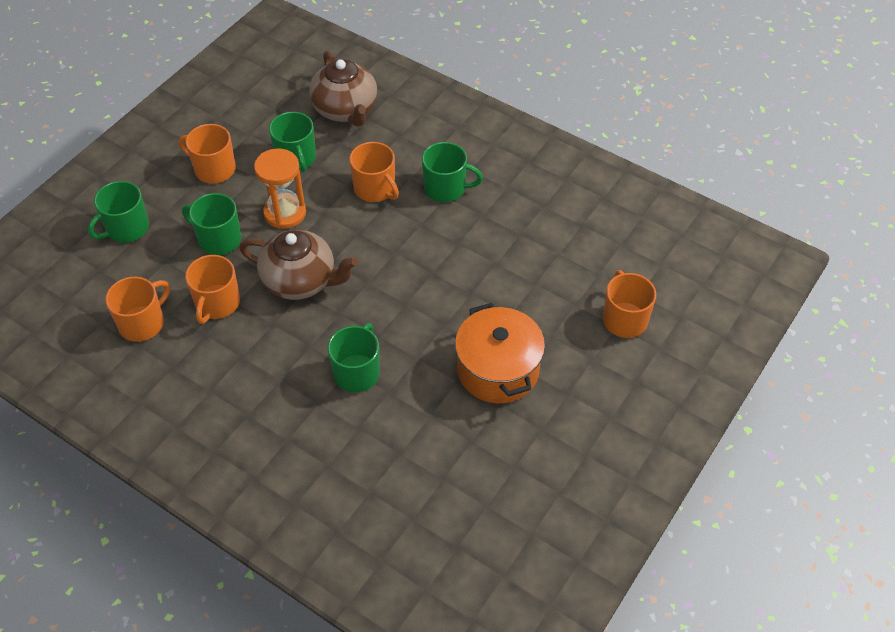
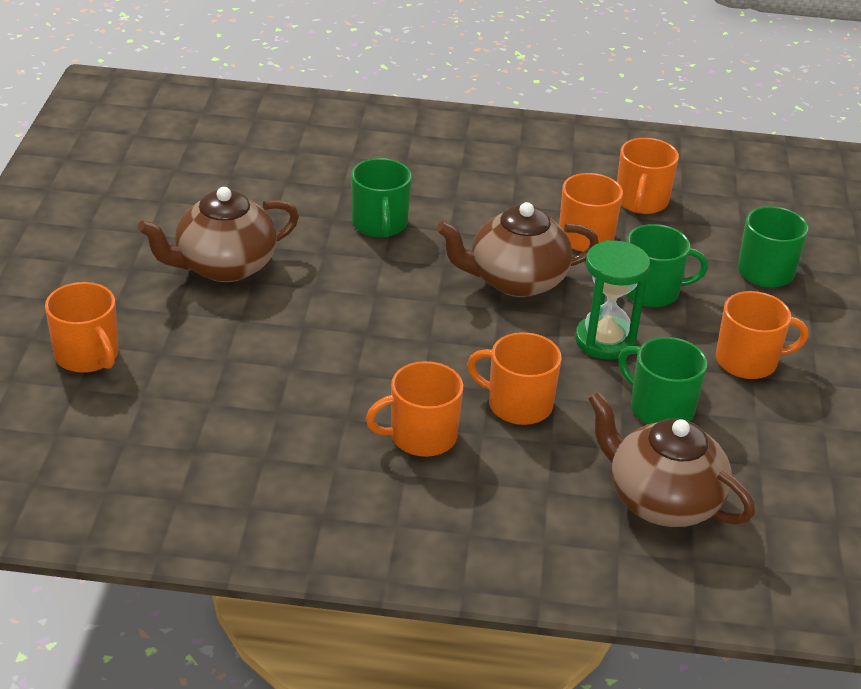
camera: 150 degrees right, 15 degrees down
(285, 213) = (605, 340): orange hourglass -> green hourglass
(446, 188) = (421, 436): green mug -> orange mug
(498, 370) = (224, 266): orange pot -> brown teapot

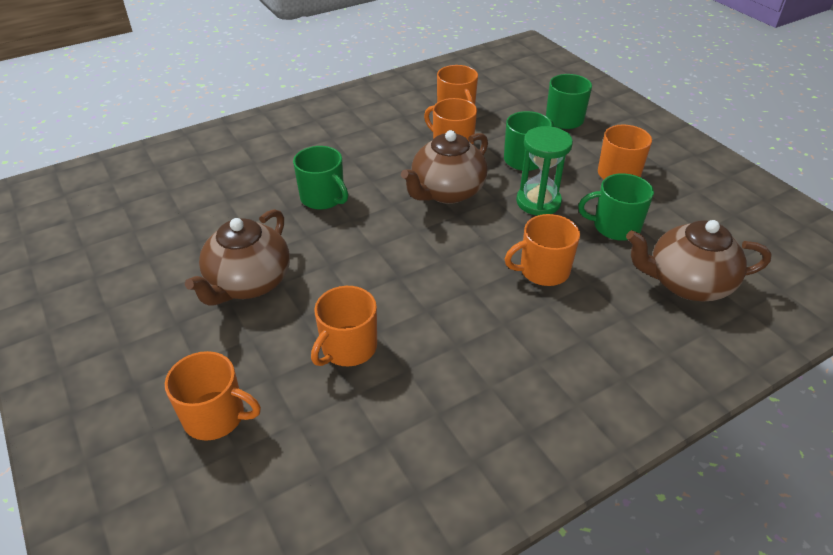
camera: 35 degrees left, 5 degrees up
(421, 436) = (516, 328): orange mug -> orange mug (348, 347)

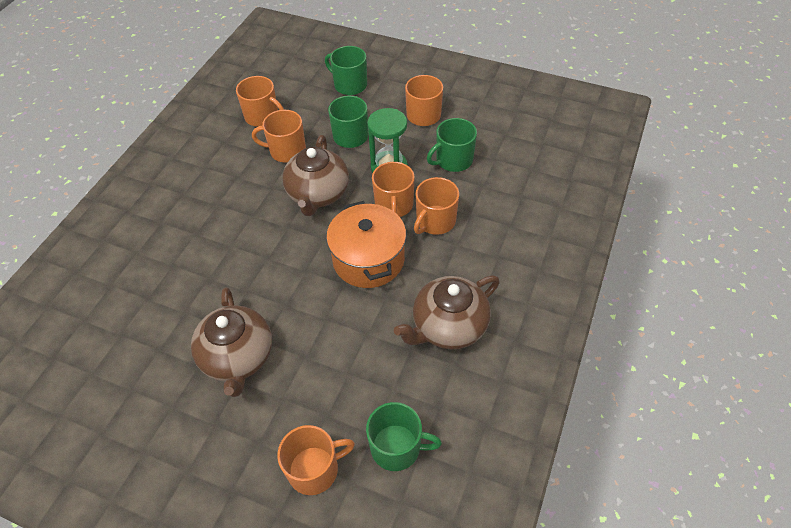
camera: 35 degrees left, 10 degrees up
(323, 198) = (227, 252): green mug -> green mug (397, 447)
(348, 347) = (358, 359): orange mug -> orange mug (394, 205)
(442, 268) = (368, 259): none -> orange pot
(686, 283) = (525, 179): brown teapot -> brown teapot (448, 326)

